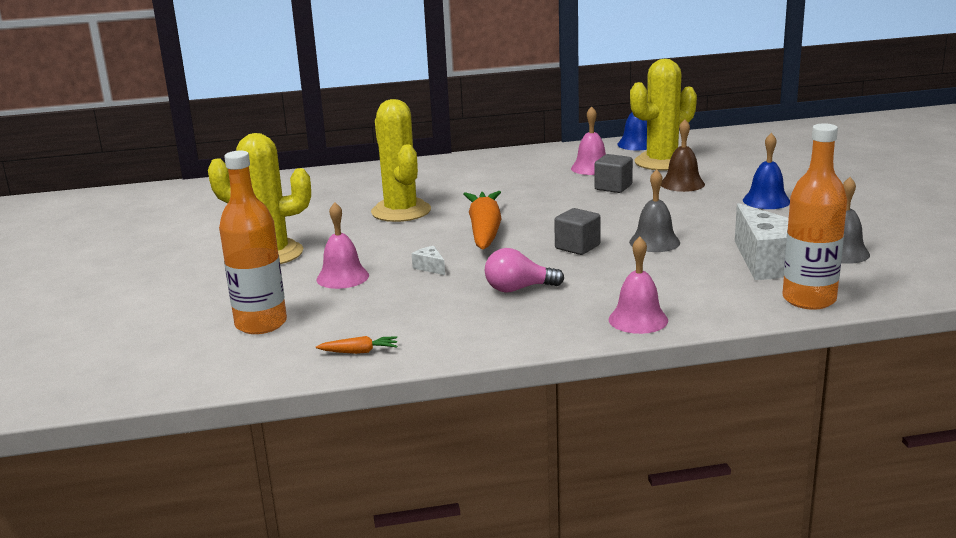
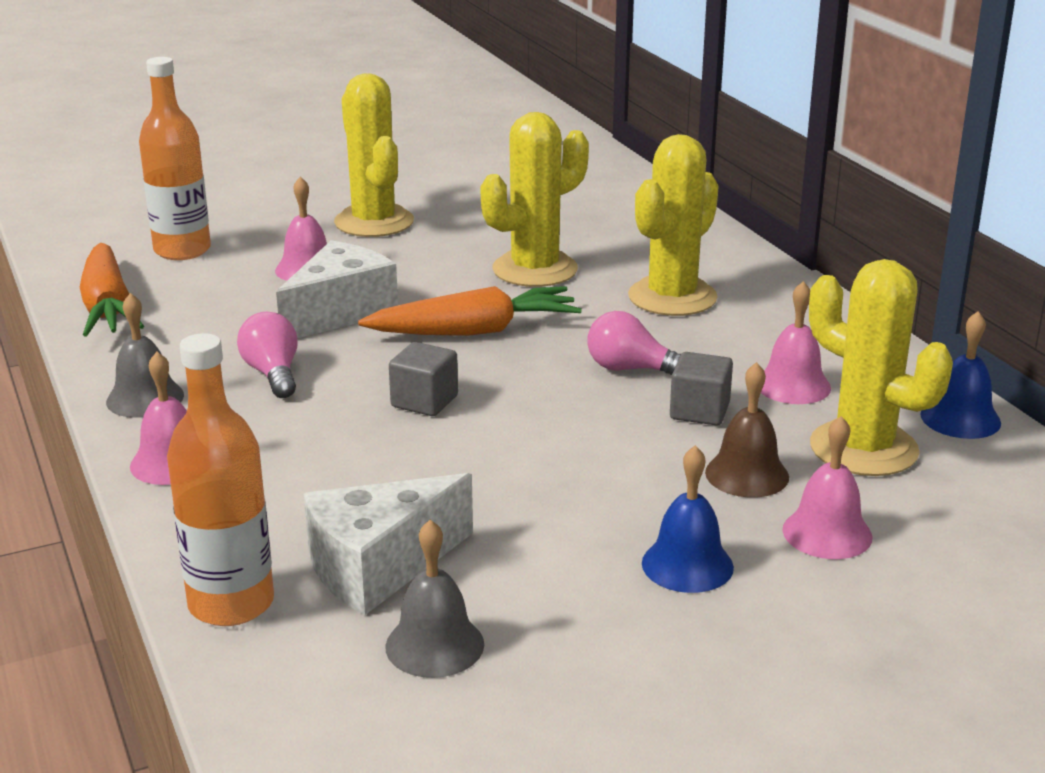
camera: 75 degrees right, 5 degrees up
(359, 352) = (107, 307): orange carrot -> orange carrot, size x2.35
(430, 267) = (340, 312): white cheese -> white cheese, size x2.48
(468, 182) = (672, 297): none -> yellow cactus
(557, 197) = (630, 369): none -> pink light bulb
(654, 242) = (454, 461): grey bell -> grey bell (145, 398)
(738, 175) = (827, 533): none -> pink bell

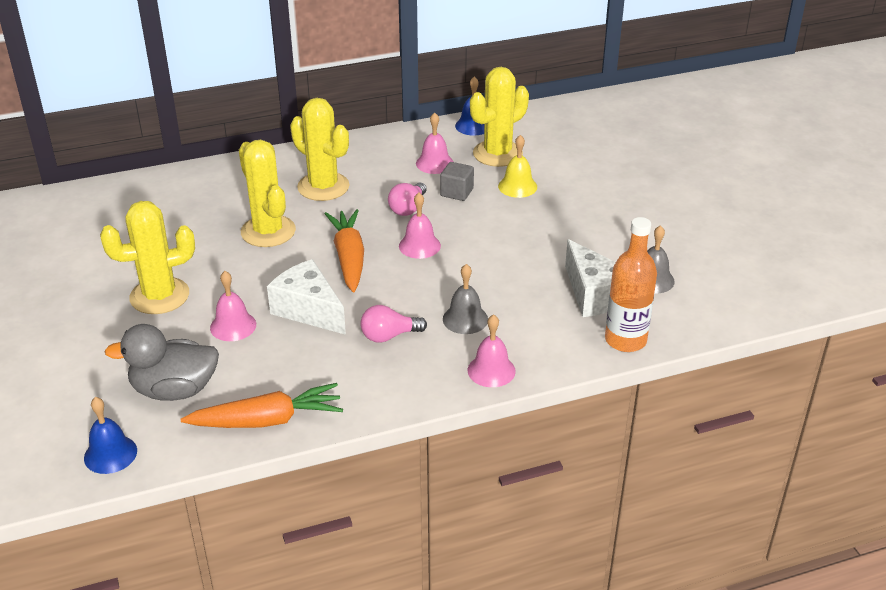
camera: 85 degrees left, 10 degrees up
(145, 398) = (411, 388): grey bell -> grey bell (465, 319)
(182, 250) = (174, 390): orange bottle -> grey duck
(424, 401) = (433, 278): grey cube -> none
(687, 565) = (590, 210): blue bell -> blue bell (110, 454)
(747, 474) = (517, 186): brown bell -> yellow bell
(827, 533) = (566, 173): pink bell -> pink bell (419, 245)

